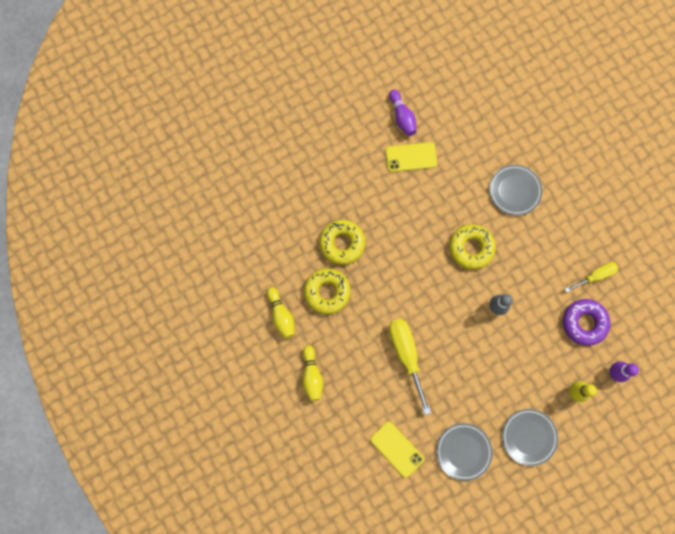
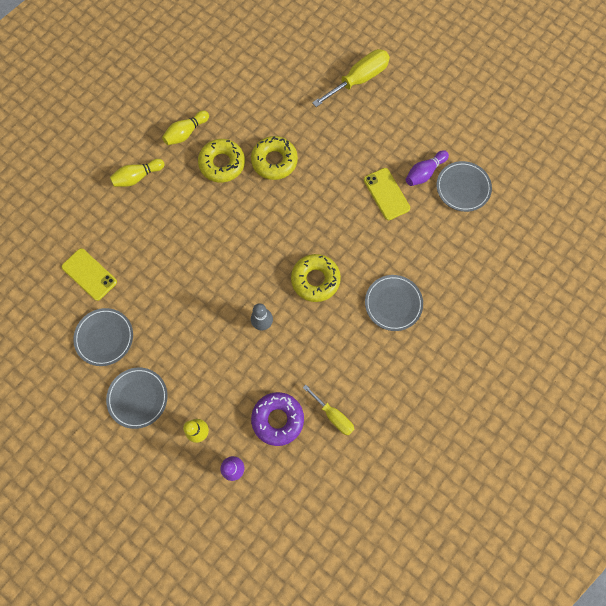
camera: 70 degrees right, 5 degrees down
(397, 449) = (89, 274): yellow phone -> yellow phone turned 75 degrees counterclockwise
(406, 355) = (184, 253): yellow screwdriver -> yellow screwdriver (359, 80)
(428, 91) = (463, 188): none -> grey plate

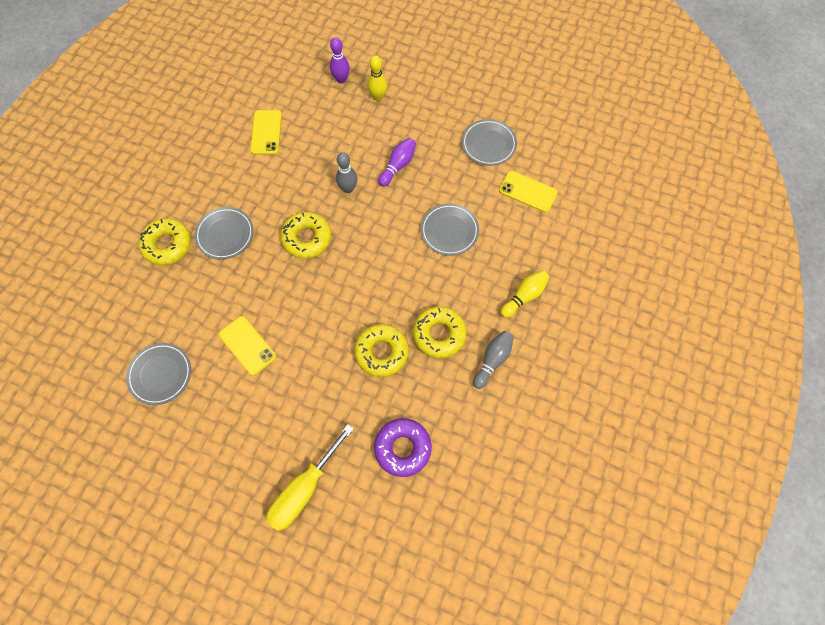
camera: 165 degrees right, 5 degrees down
(138, 398) = (439, 108): grey plate -> grey plate (449, 231)
(186, 133) = (492, 360): yellow bowling pin -> grey bowling pin
(278, 419) = (314, 119): purple donut -> purple donut (402, 448)
(333, 416) = (266, 132): yellow screwdriver -> yellow phone
(424, 173) = (206, 382): purple bowling pin -> purple bowling pin (398, 166)
(450, 307) = (167, 245): none -> yellow donut

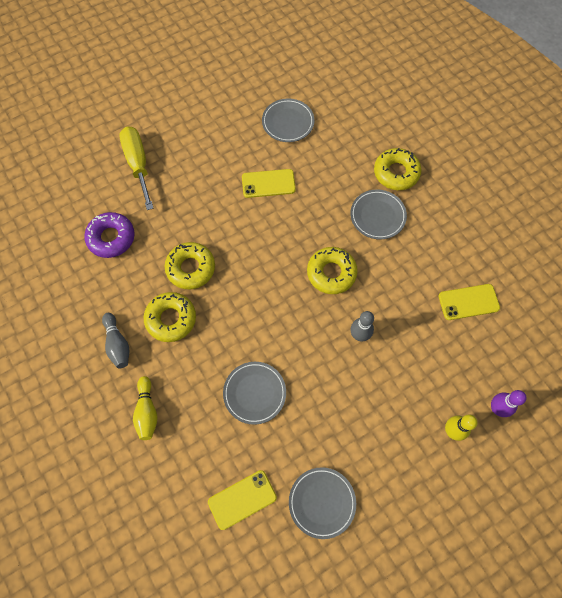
camera: 125 degrees right, 0 degrees up
(266, 132) = (468, 302): yellow phone -> yellow phone turned 45 degrees counterclockwise
(398, 166) = (355, 394): purple bowling pin -> none

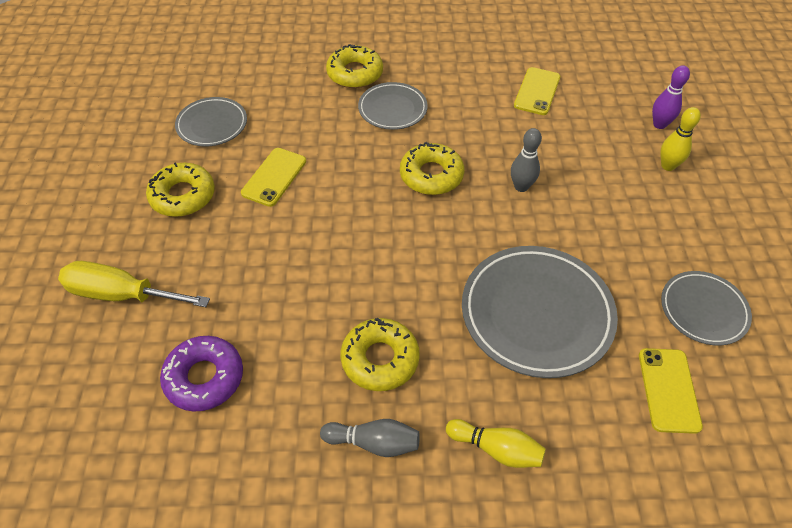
camera: 60 degrees left, 15 degrees down
(191, 268) = (324, 304): yellow donut -> yellow donut (183, 196)
(254, 393) = (536, 314): grey plate -> grey plate, size x1.75

